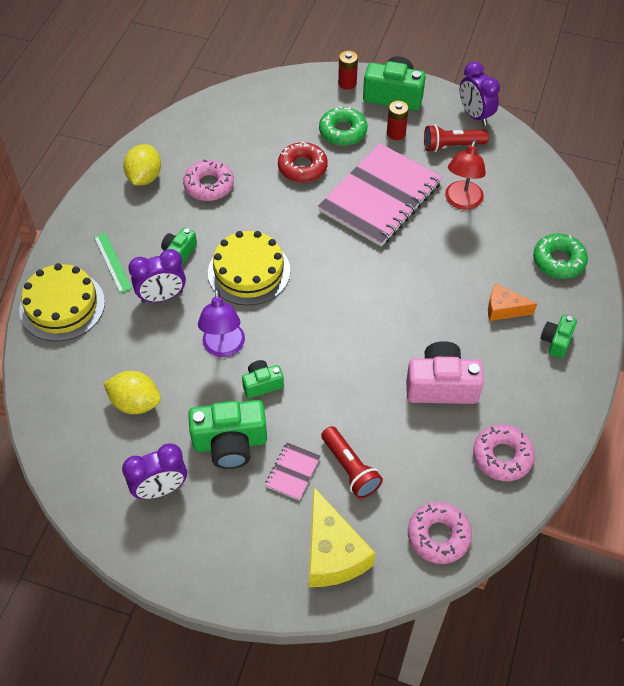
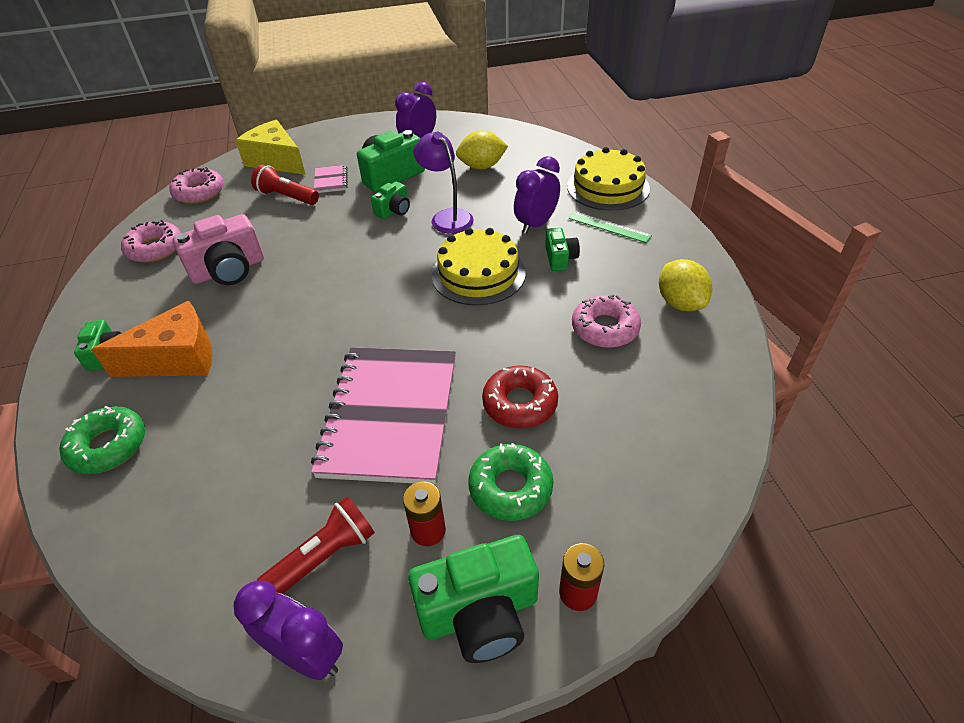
camera: 150 degrees right, 10 degrees down
(461, 202) = (272, 465): red lamp -> none
(504, 309) = (177, 358): orange cheese -> orange cheese, size x1.71

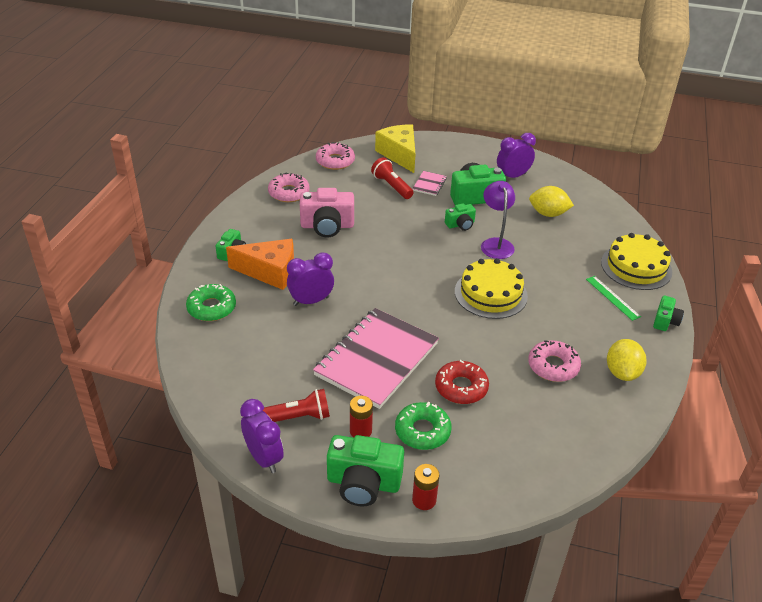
camera: 25 degrees right, 5 degrees down
(536, 224) = (557, 274): purple clock -> purple clock (311, 301)
(560, 258) = (557, 306): green camera -> green camera (665, 321)

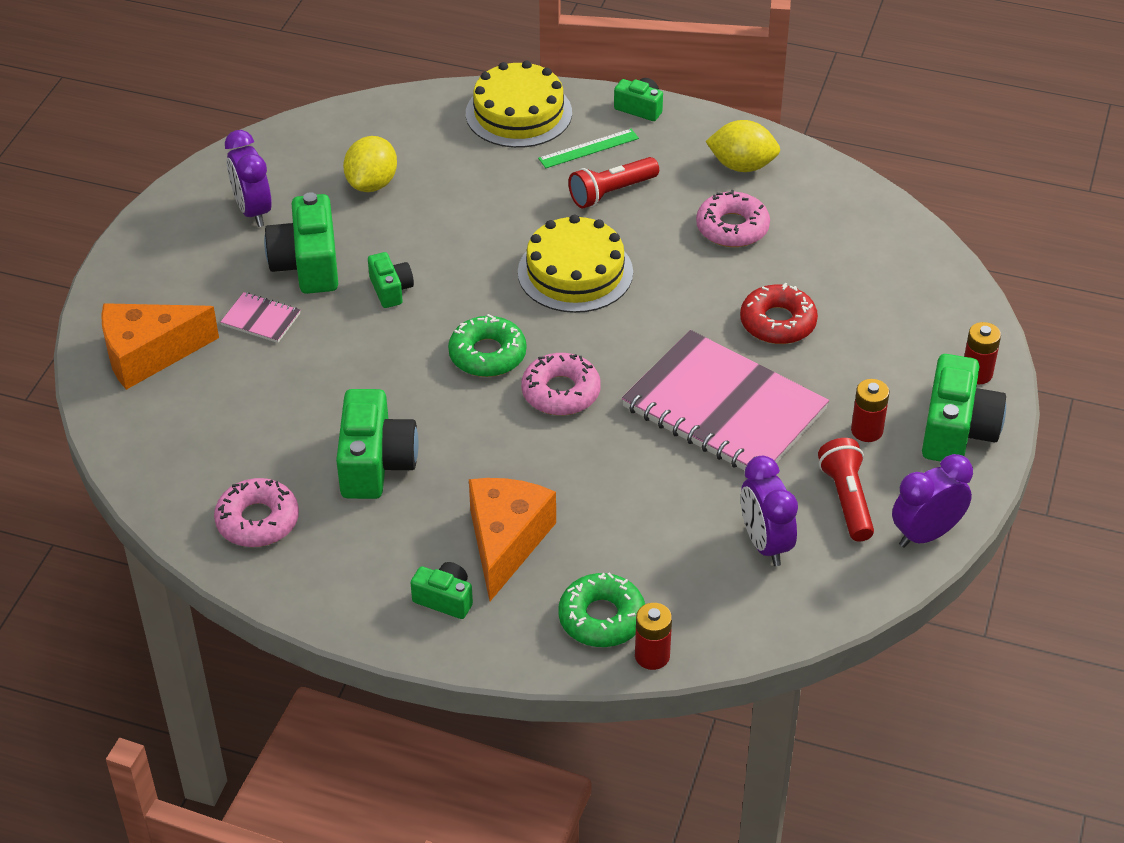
camera: 85 degrees left, 5 degrees up
(182, 327) = (652, 656): none -> red battery
(311, 301) = (587, 485): purple clock -> purple clock (765, 544)
(327, 226) = (375, 463): pink camera -> green camera
(335, 161) = (154, 450): pink donut -> pink donut (561, 392)
(391, 186) = (258, 370): red flashlight -> red flashlight (611, 192)
(399, 154) = (148, 354): yellow cheese -> orange cheese
(422, 431) = (862, 367): green donut -> green donut (487, 354)
(495, 244) = (449, 253): purple lamp -> none

